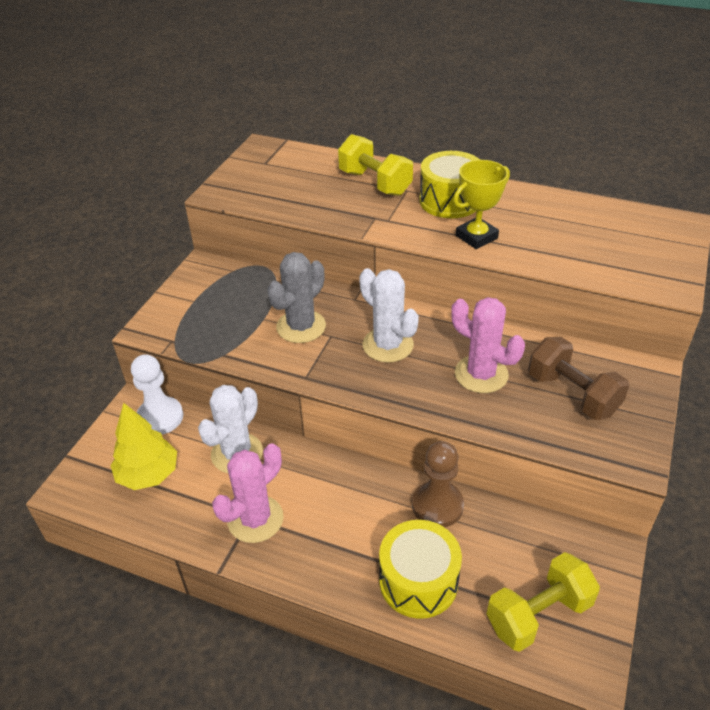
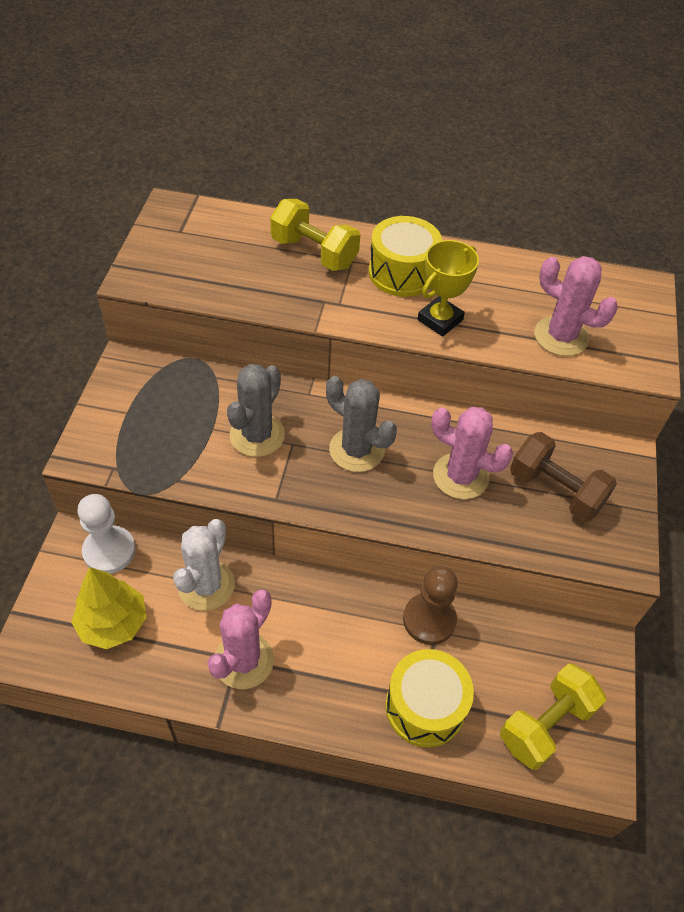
camera: 15 degrees left, 10 degrees up
(388, 345) = (356, 450): white cactus -> grey cactus
(589, 256) = (561, 336): none -> pink cactus

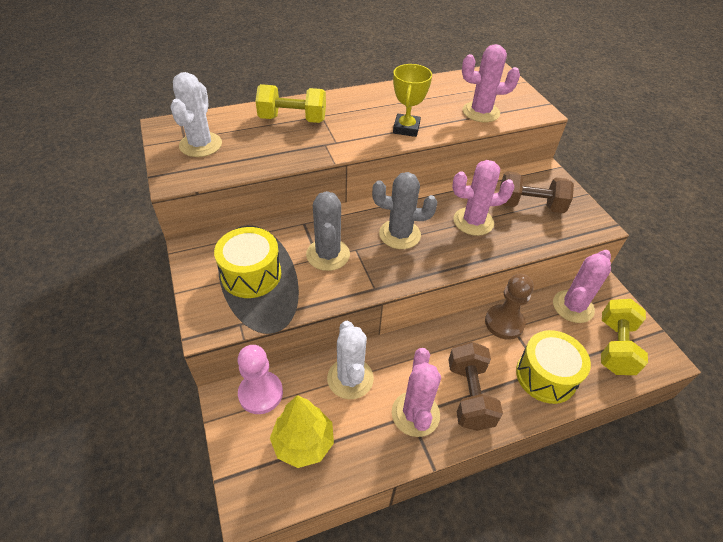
camera: 30 degrees left, 5 degrees down
(109, 551) = (260, 393): white pawn -> pink pawn
(190, 246) = (200, 145): none -> white cactus
(318, 676) = (469, 395): none -> brown dumbbell
(402, 272) = (359, 111): yellow drum -> yellow drum (251, 274)
(536, 648) = (573, 307): none -> pink cactus

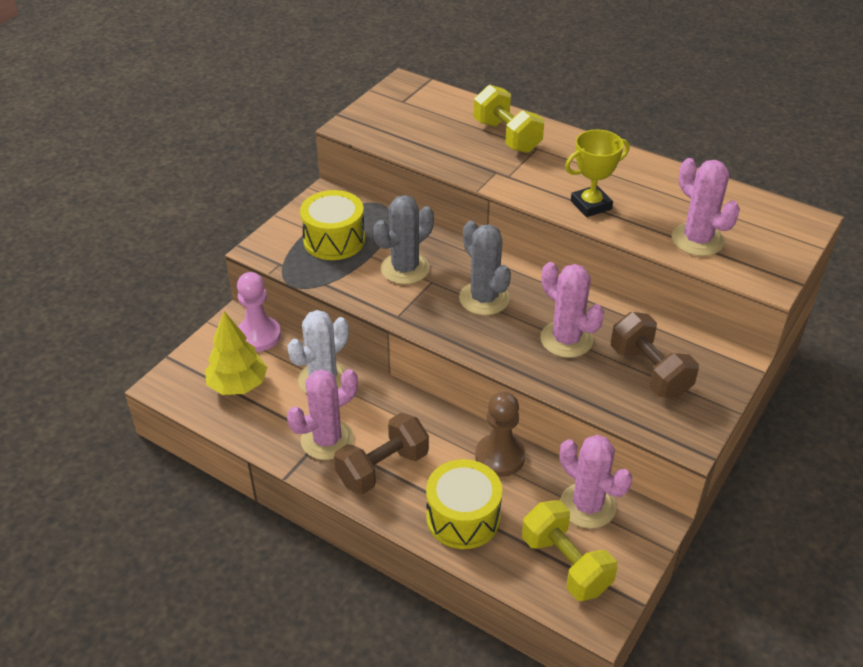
camera: 55 degrees right, 5 degrees down
(200, 145) = (405, 113): white cactus -> none
(573, 307) = (587, 506): pink cactus -> pink cactus turned 45 degrees clockwise
(615, 347) = (566, 564): yellow dumbbell -> yellow dumbbell turned 75 degrees clockwise

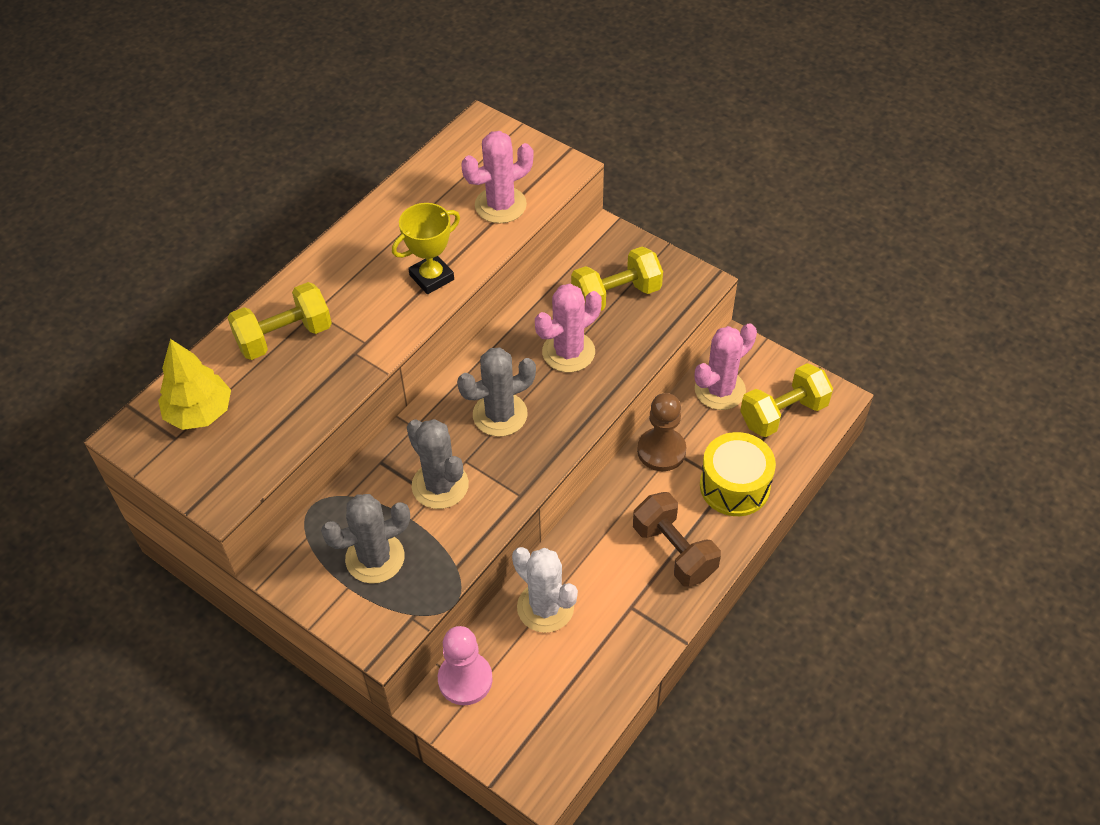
camera: 85 degrees left, 10 degrees up
(238, 385) = (547, 698): yellow tree -> yellow tree (199, 413)
(327, 440) = (635, 602): pink cactus -> none
(334, 240) = (375, 558): yellow drum -> grey cactus
(591, 205) = (432, 277): yellow trophy -> yellow trophy turned 75 degrees clockwise
(649, 371) = (616, 295): brown dumbbell -> yellow dumbbell

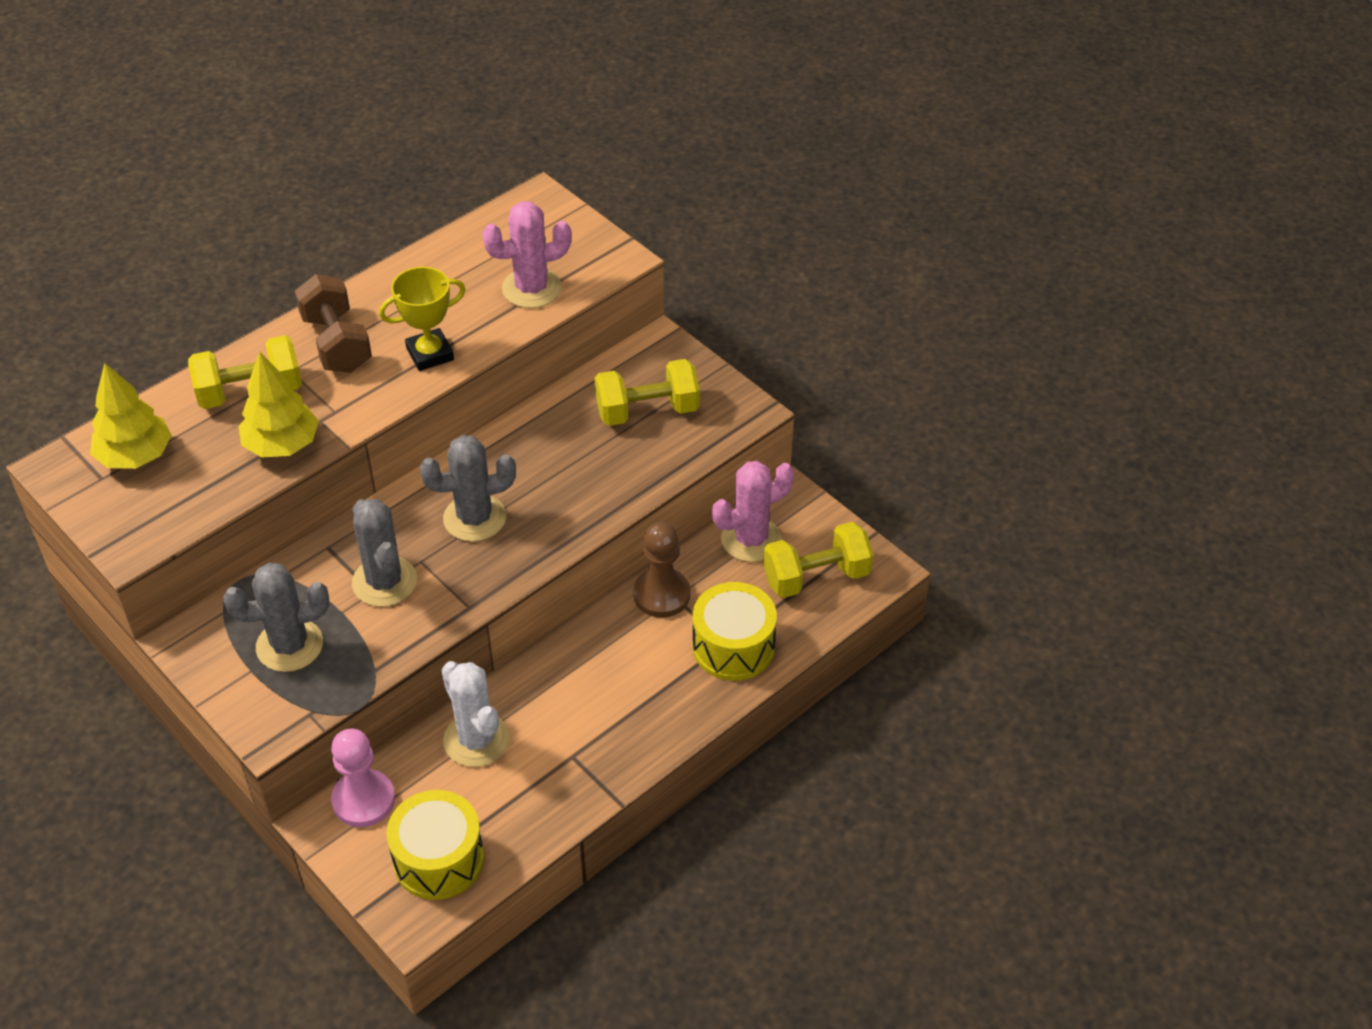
camera: 10 degrees right, 5 degrees down
(328, 381) = (282, 445): none -> yellow tree
(546, 721) = (438, 859): none -> yellow drum
(568, 352) = (573, 463): pink cactus -> none
(674, 551) = (641, 705): brown dumbbell -> brown dumbbell (337, 343)

